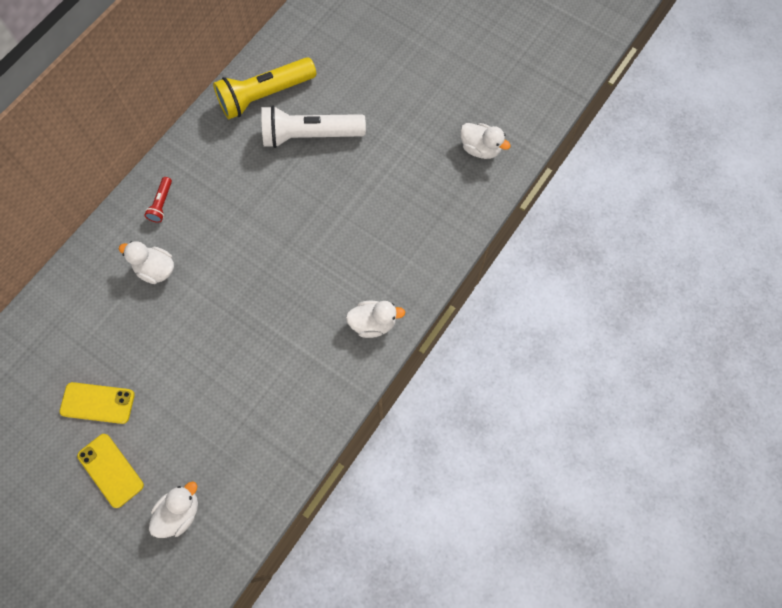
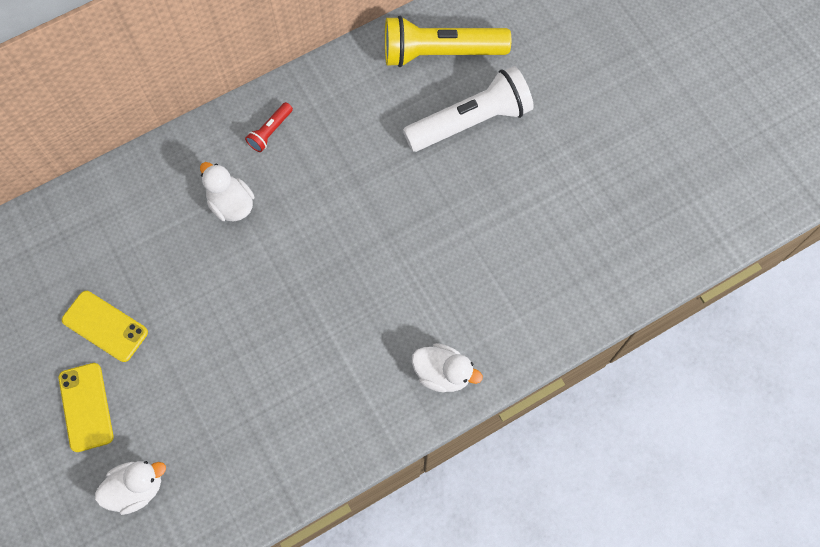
camera: 25 degrees right, 0 degrees up
(310, 135) = (470, 121): white flashlight -> white flashlight turned 135 degrees clockwise
(480, 149) = (664, 220): white duck -> none

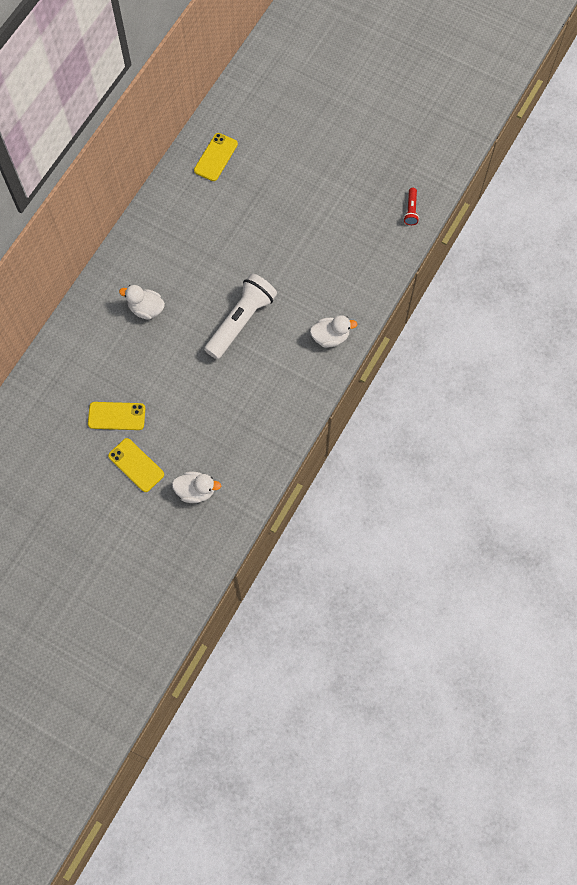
camera: 30 degrees left, 0 degrees up
(136, 488) = (196, 491): white duck -> white duck turned 60 degrees clockwise
(270, 131) = (142, 255): red flashlight -> red flashlight (411, 210)
(440, 53) = (215, 157): yellow flashlight -> yellow phone
(470, 121) = (259, 188): white flashlight -> white flashlight (241, 321)

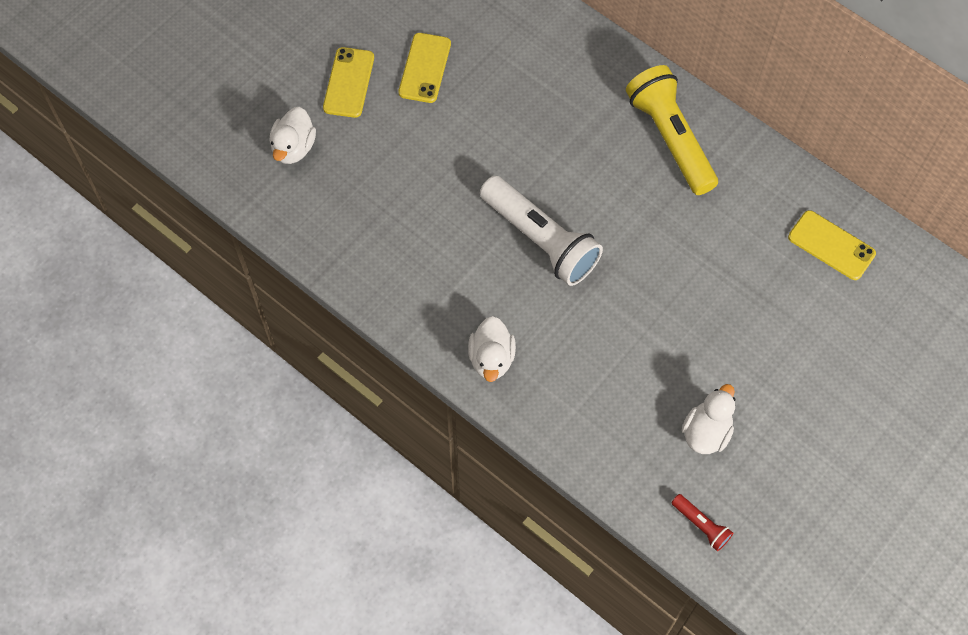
camera: 100 degrees right, 5 degrees down
(136, 465) = (348, 82): yellow phone -> yellow phone turned 45 degrees counterclockwise
(146, 309) = (582, 121): white duck -> white duck (706, 432)
(152, 254) = (670, 139): none -> yellow flashlight
(411, 210) = (701, 525): red flashlight -> red flashlight turned 150 degrees counterclockwise

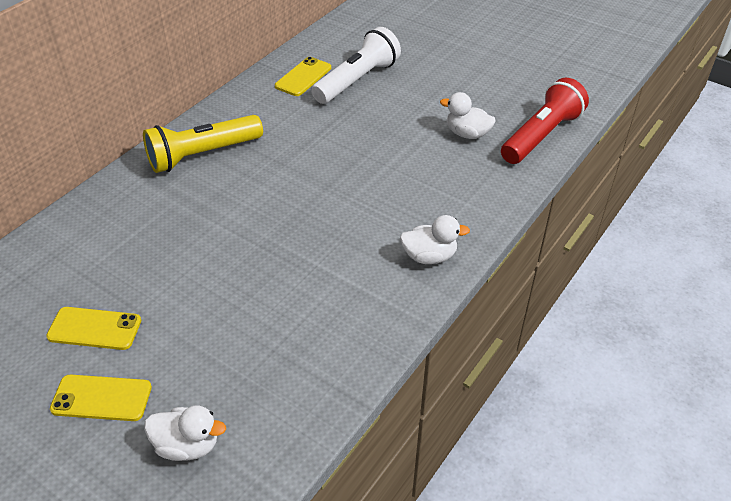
camera: 95 degrees left, 20 degrees down
(540, 239) = (304, 230): white flashlight -> white flashlight (357, 80)
(701, 525) = (541, 136): red flashlight -> red flashlight, size x2.25

